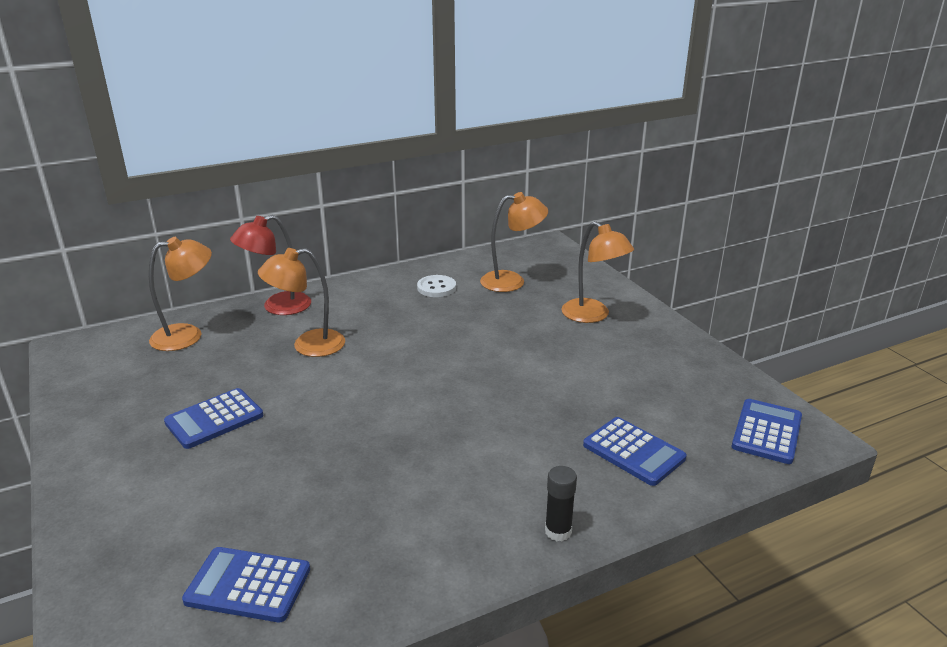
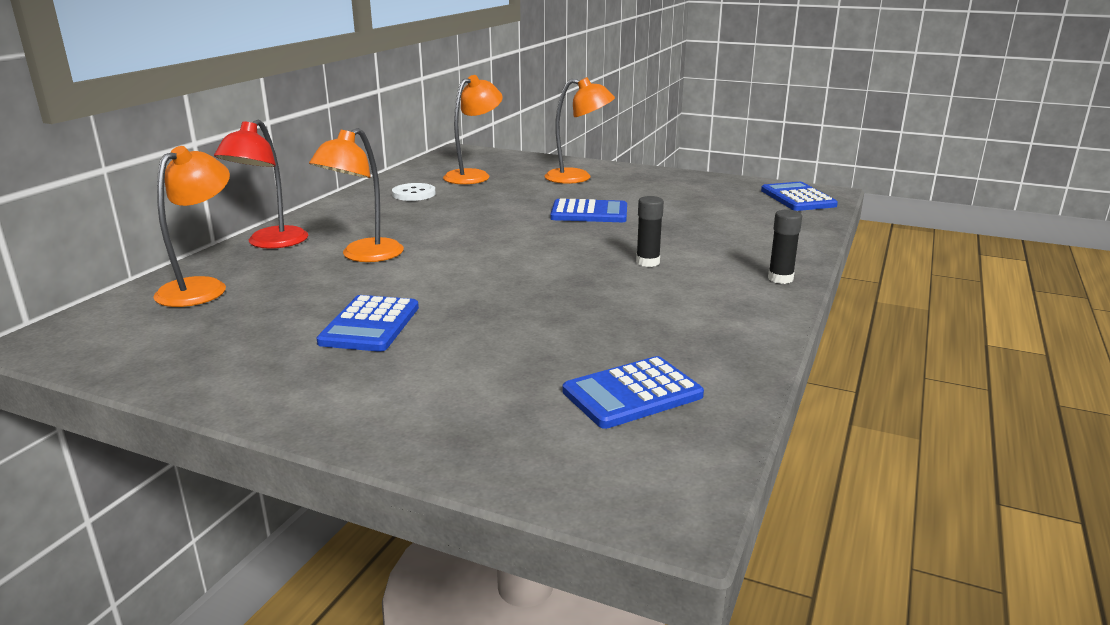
camera: 40 degrees left, 5 degrees down
(481, 450) = (647, 262): none -> black glue stick
(633, 452) = (745, 230): blue calculator -> blue calculator (589, 213)

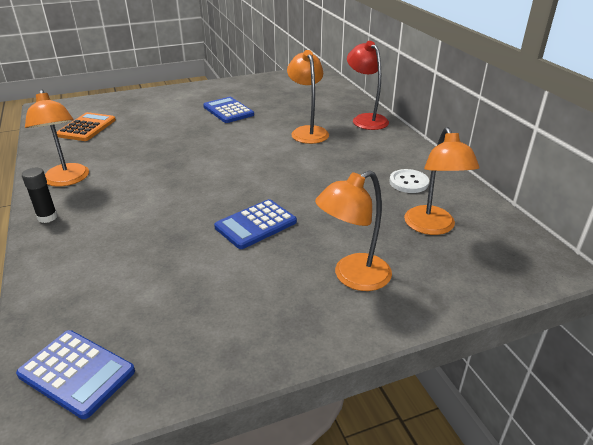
camera: 135 degrees right, 10 degrees up
(202, 287) = (326, 96): orange lamp -> orange lamp (67, 180)
(632, 394) = (87, 128): blue calculator -> orange calculator
(647, 262) = (150, 193): black glue stick -> none

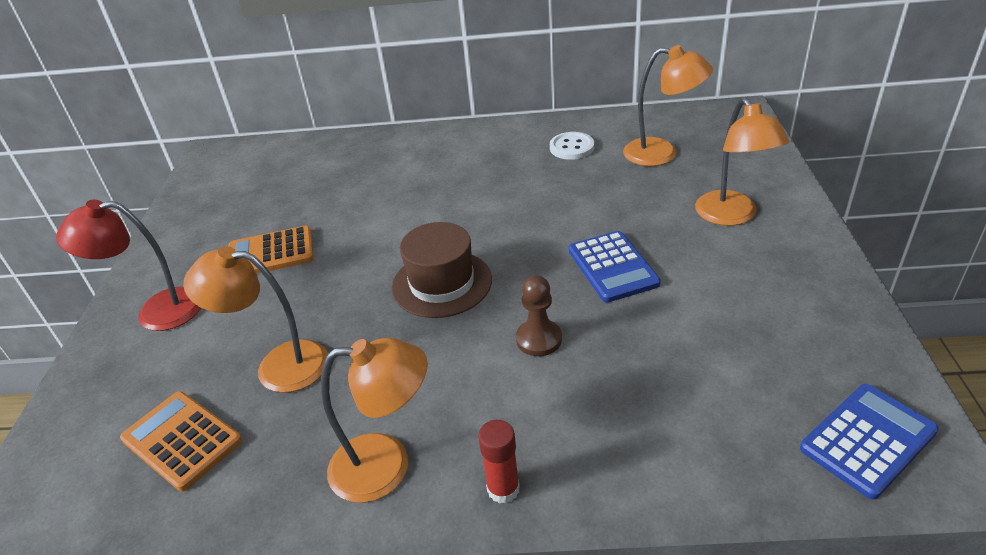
camera: 65 degrees left, 5 degrees up
(47, 217) = (503, 489): black glue stick -> red glue stick
(170, 207) = (539, 339): none -> brown pawn
(217, 164) = (442, 283): none -> brown hat
(228, 111) = (271, 253): blue calculator -> orange calculator
(307, 131) = (401, 191): orange lamp -> orange lamp (278, 365)
(366, 119) = (402, 143): red lamp -> red lamp (157, 311)

